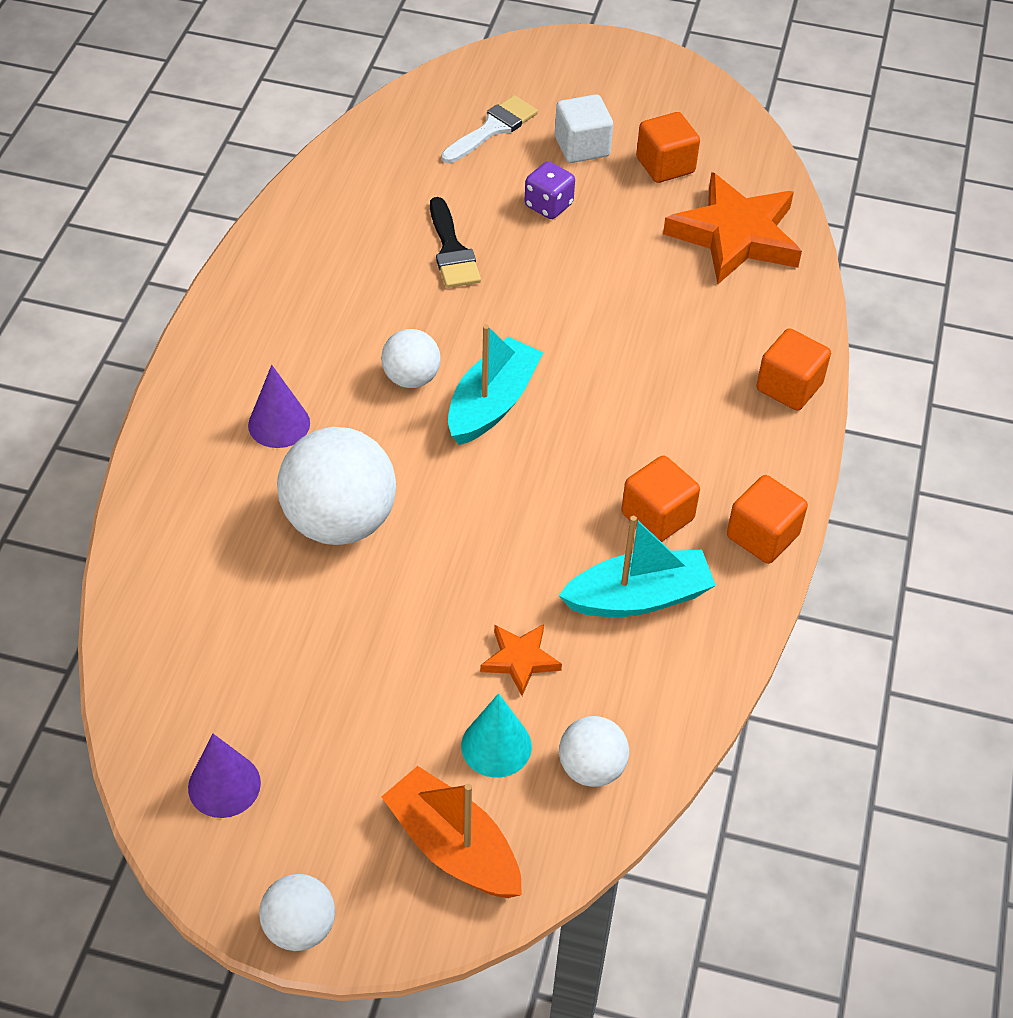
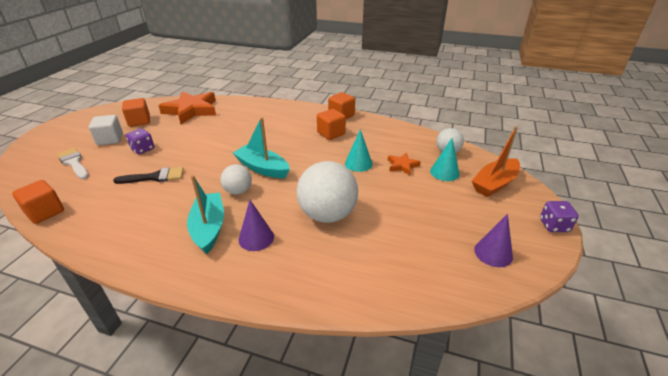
camera: 85 degrees left, 15 degrees down
(299, 927) = (554, 225): white ball -> purple dice
(523, 572) = (358, 163): none -> turquoise cone
(638, 597) = (369, 139): turquoise boat -> turquoise boat (209, 228)
(789, 387) = (274, 106): orange cube -> orange cube (45, 212)

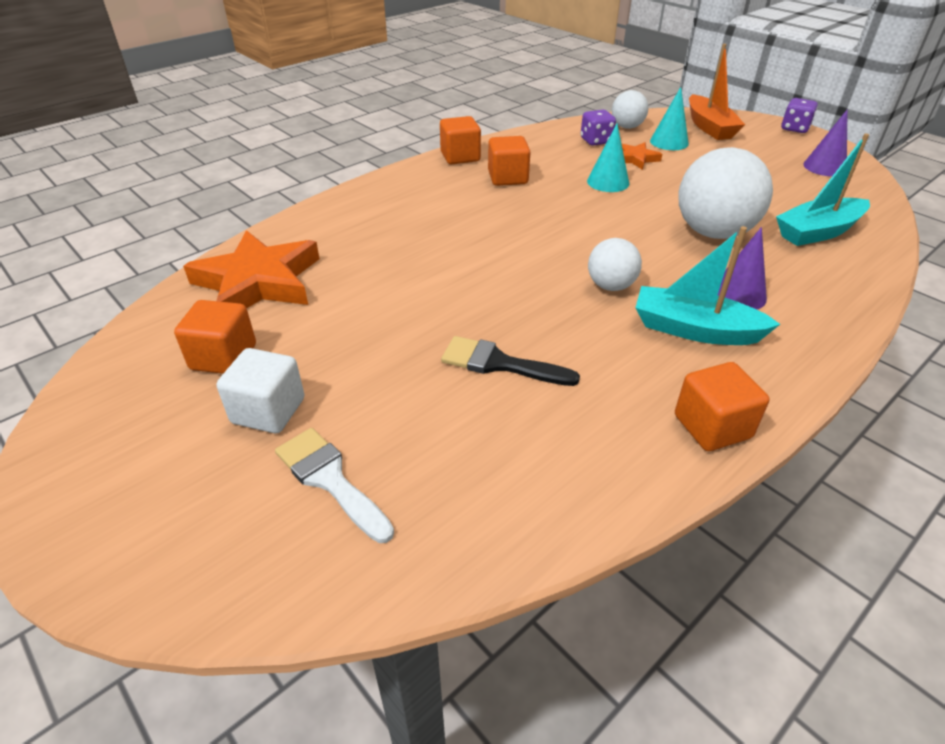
camera: 60 degrees left, 5 degrees up
(45, 212) = (526, 534): orange cube -> orange cube (712, 426)
(74, 163) = (330, 479): white brush -> white brush turned 60 degrees clockwise
(143, 149) = (370, 366): purple dice -> purple dice (596, 141)
(155, 177) = (499, 364): black brush -> black brush turned 90 degrees counterclockwise
(262, 168) = (560, 252): turquoise boat -> turquoise boat (818, 232)

